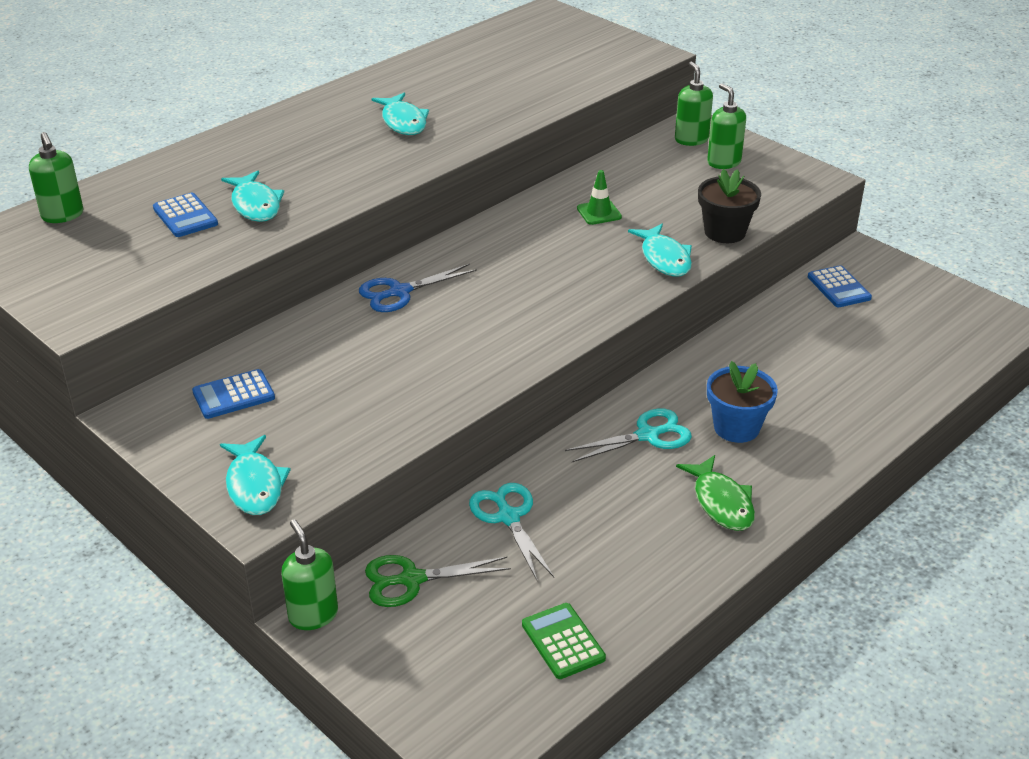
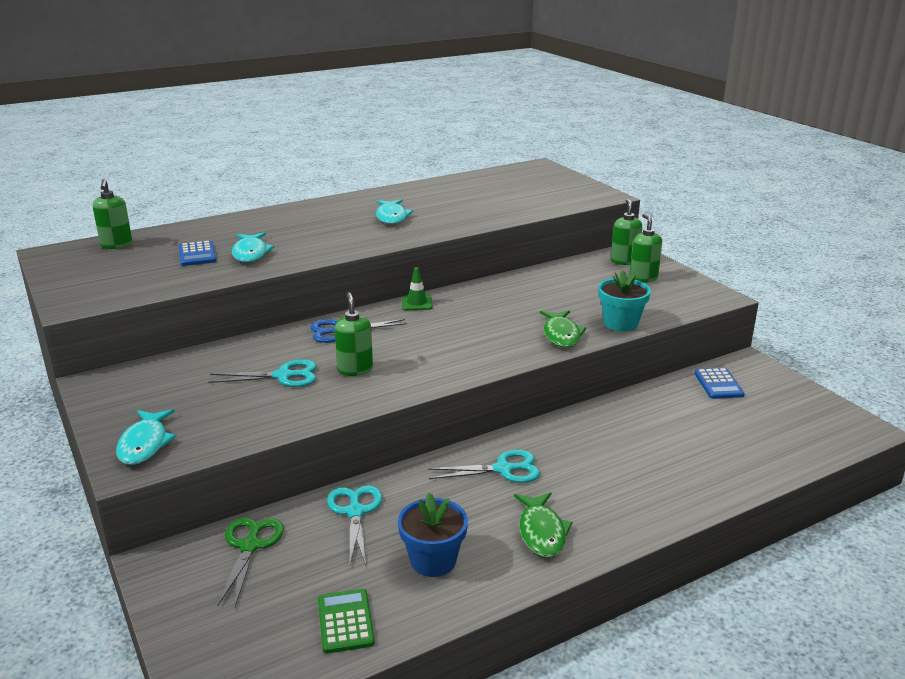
camera: 15 degrees right, 10 degrees down
(233, 395) = (174, 381): blue calculator -> none
(313, 615) = (157, 558): green soap dispenser -> green soap dispenser (355, 369)
(365, 366) = (283, 376): none -> turquoise scissors
(411, 579) = (250, 546): green scissors -> green scissors turned 90 degrees clockwise
(599, 213) = (525, 299): green traffic cone -> green traffic cone (417, 303)
(664, 258) = (561, 335): turquoise fish -> green fish
(724, 232) = (620, 323): black flower pot -> turquoise flower pot
(736, 427) = (582, 475): blue flower pot -> blue flower pot (433, 560)

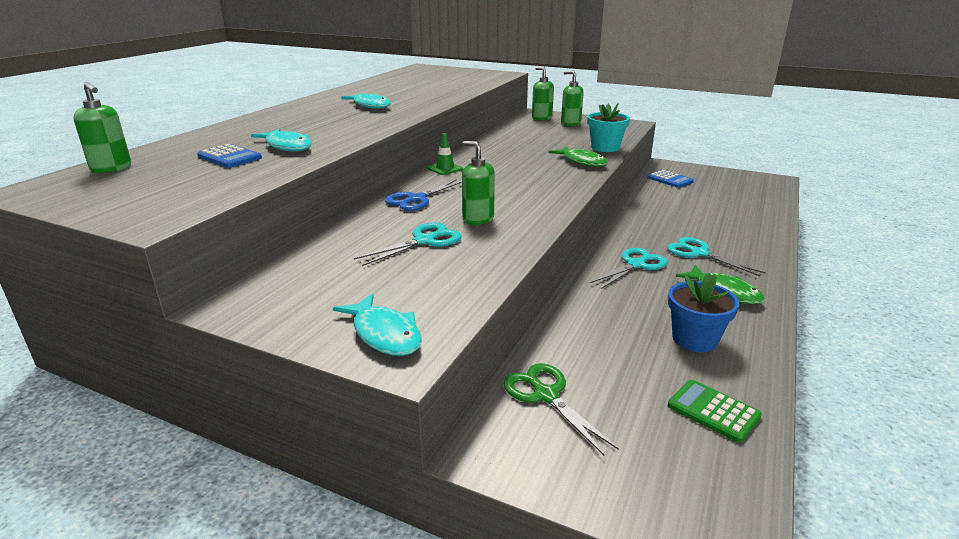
camera: 35 degrees left, 0 degrees up
(355, 512) = (586, 332): turquoise scissors -> turquoise scissors (699, 253)

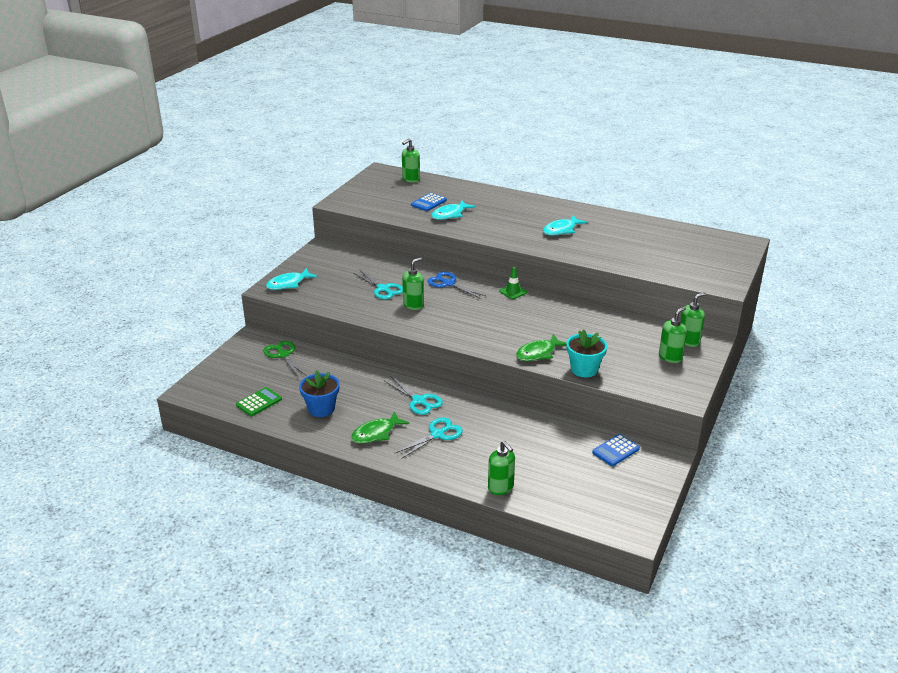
camera: 90 degrees right, 5 degrees up
(546, 395) = (283, 355): green scissors -> green scissors turned 90 degrees counterclockwise
(765, 223) = (501, 488): none -> green soap dispenser

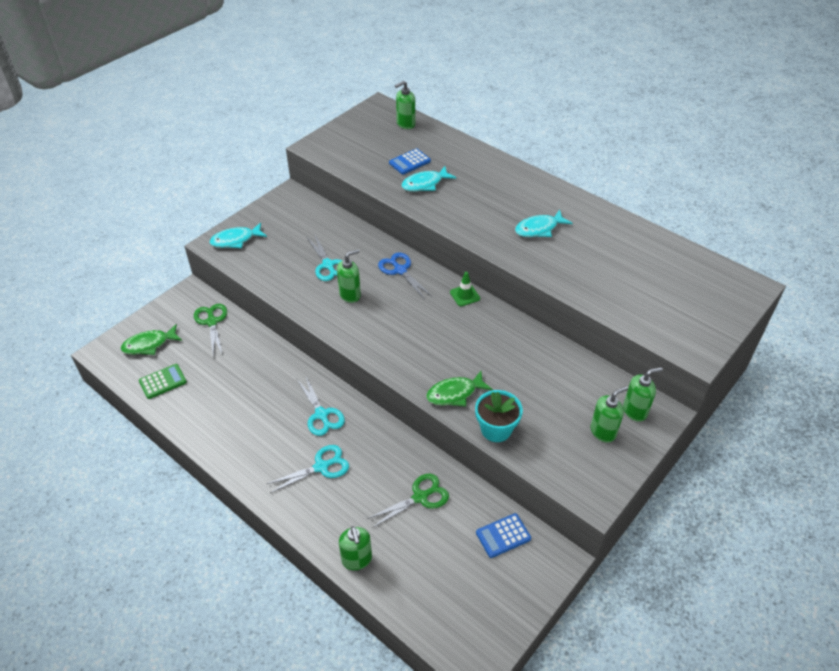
camera: 15 degrees right, 15 degrees up
(321, 409) = (219, 404): blue flower pot -> none
(376, 433) = (260, 451): green fish -> green fish (149, 344)
(534, 439) = (420, 497): none -> green scissors

